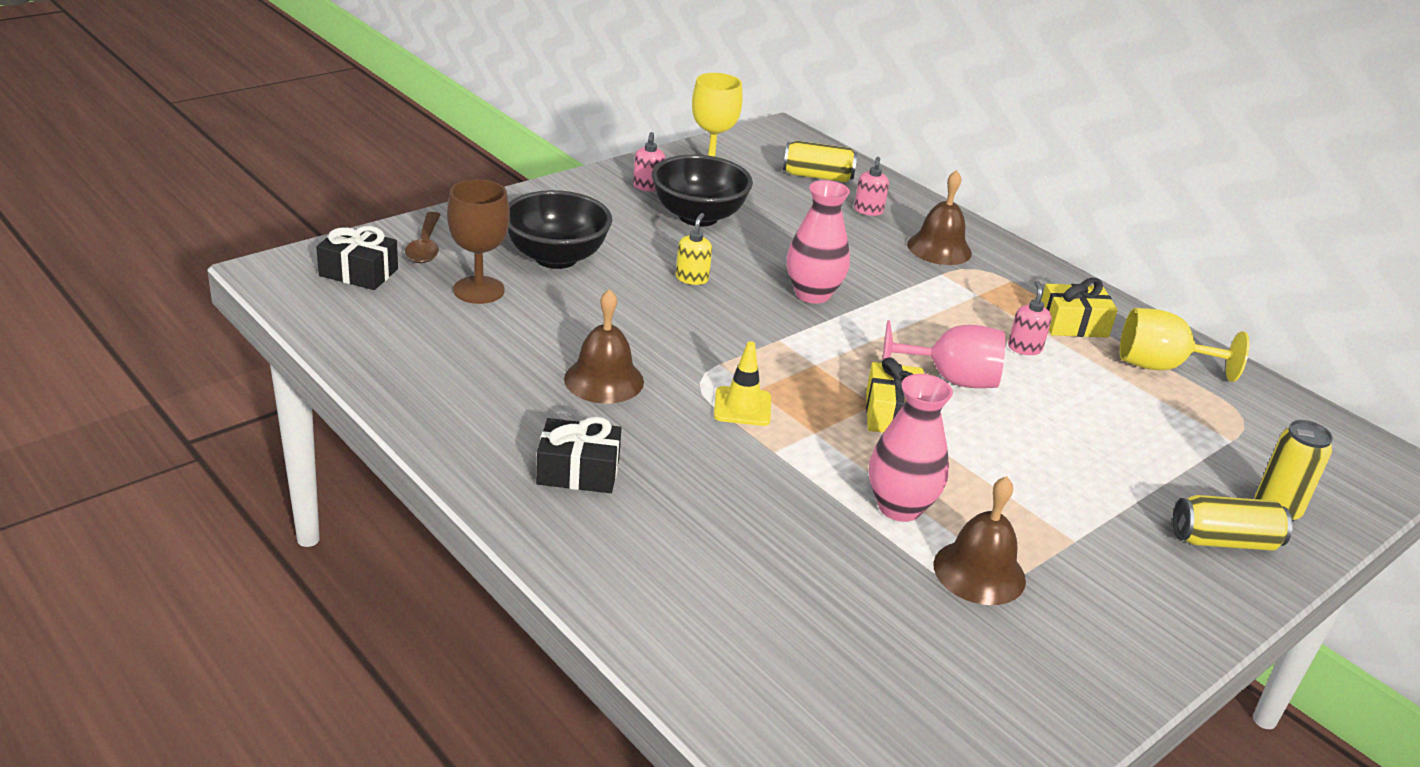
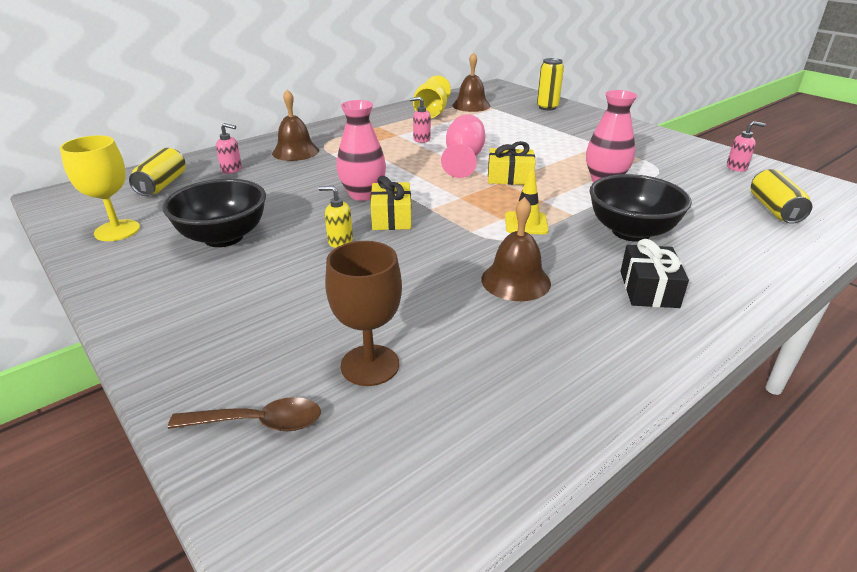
camera: 85 degrees left, 0 degrees up
(358, 272) = (329, 484): black gift -> none
(556, 258) = (297, 315): black bowl -> black bowl (631, 232)
(647, 187) = (148, 263): pink soap dispenser -> pink soap dispenser (736, 167)
(979, 572) = (645, 166): brown bell -> brown bell (471, 105)
(1073, 324) = (391, 126): yellow gift -> yellow gift (391, 218)
(1224, 541) = (577, 118): yellow can -> yellow can (774, 209)

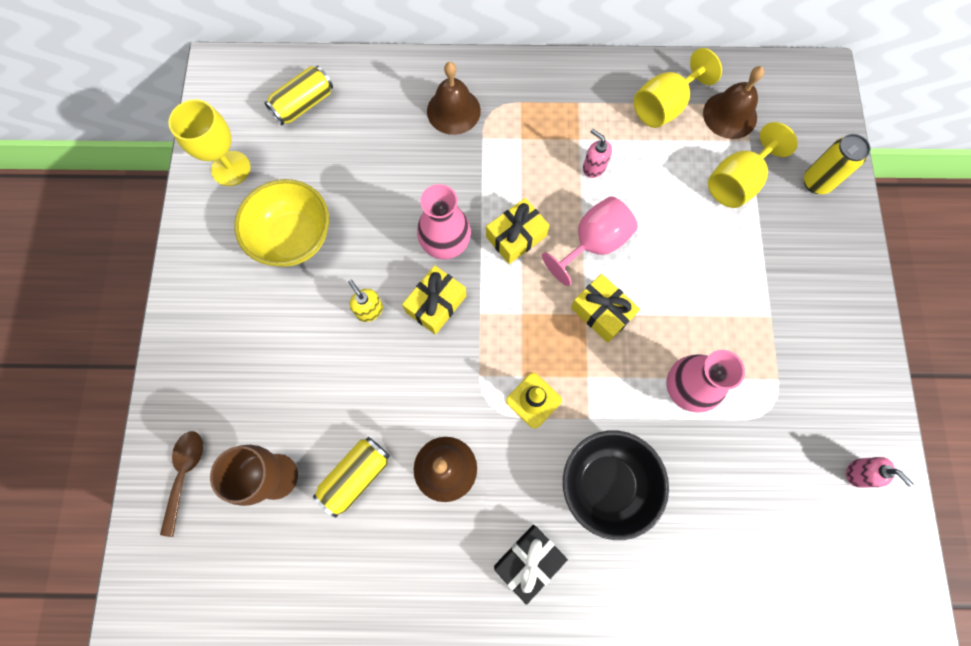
camera: 40 degrees right, 40 degrees up
(223, 237) = (294, 238): black bowl -> yellow bowl
(232, 170) = (374, 112): pink soap dispenser -> none
(258, 422) = (185, 474): brown spoon -> brown spoon turned 120 degrees counterclockwise
(409, 174) = (516, 236): none -> yellow gift
(509, 119) = (736, 182): none -> yellow goblet
(774, 209) = (785, 563): yellow can -> yellow can (356, 476)

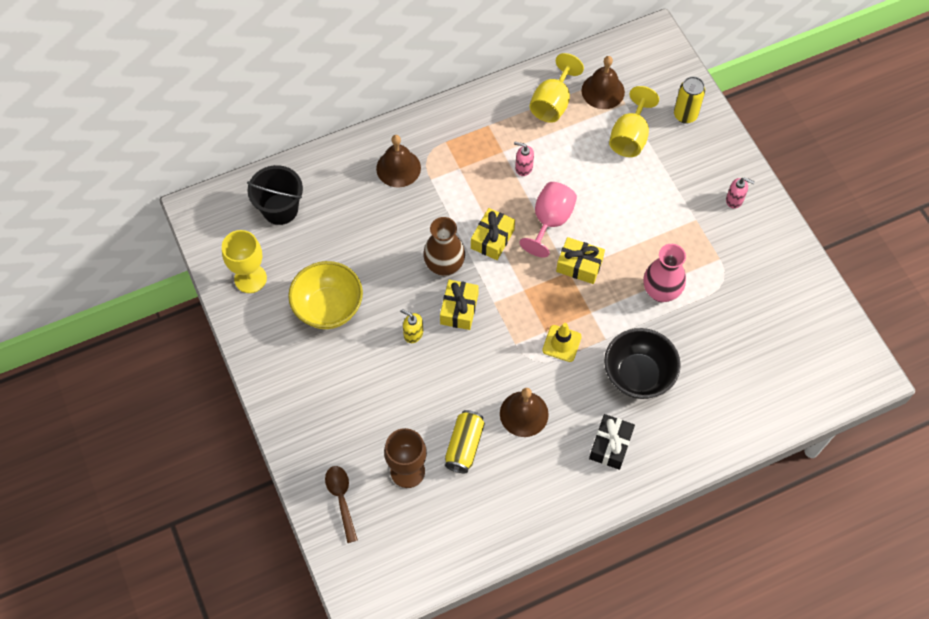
camera: 25 degrees left, 10 degrees down
(304, 104) = (280, 209): yellow can -> black bucket
(446, 245) = (444, 266): pink vase -> brown vase
(858, 473) = (797, 296): pink soap dispenser -> pink soap dispenser (734, 200)

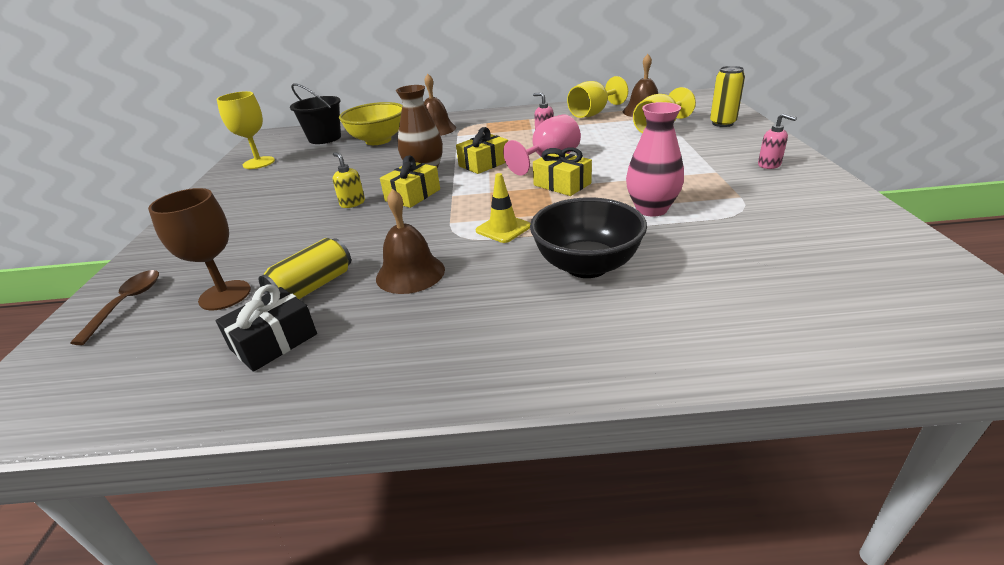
camera: 25 degrees right, 30 degrees down
(328, 308) = (297, 181): yellow bowl -> yellow bowl (378, 140)
(610, 445) = (504, 324): black gift -> black gift (274, 341)

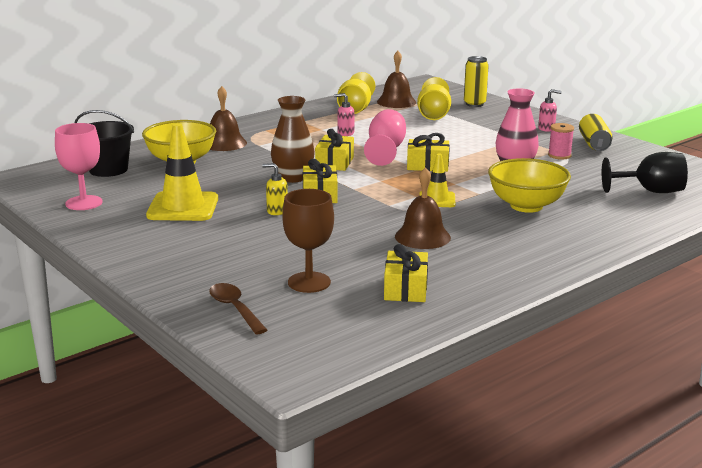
camera: 40 degrees left, 10 degrees down
(259, 163) = (84, 203): yellow goblet -> pink goblet
(274, 341) = (405, 289): black gift -> yellow gift
(302, 182) = (183, 207): none -> yellow traffic cone
(313, 287) = (368, 261): yellow can -> yellow can (594, 144)
(586, 266) = (526, 206): black bowl -> yellow bowl
(735, 203) = (559, 155): none -> pink spool
(802, 293) = (650, 191): none -> black goblet

